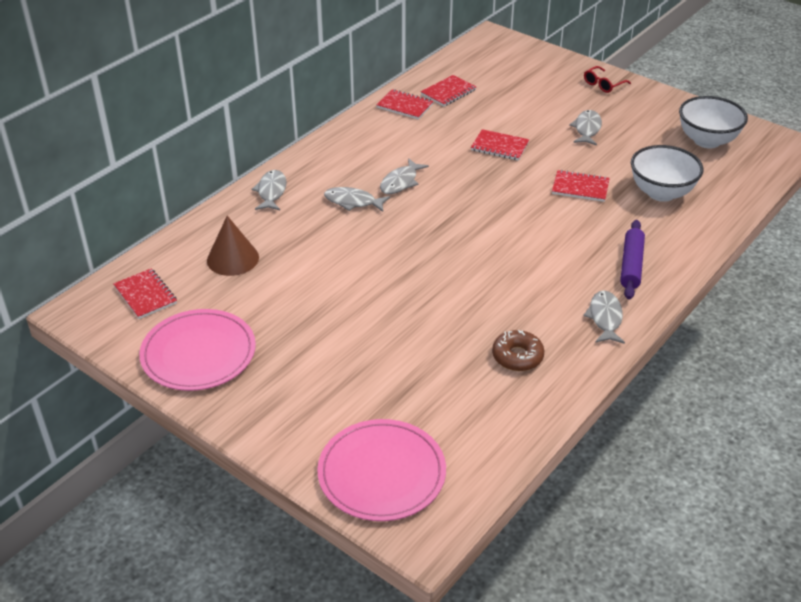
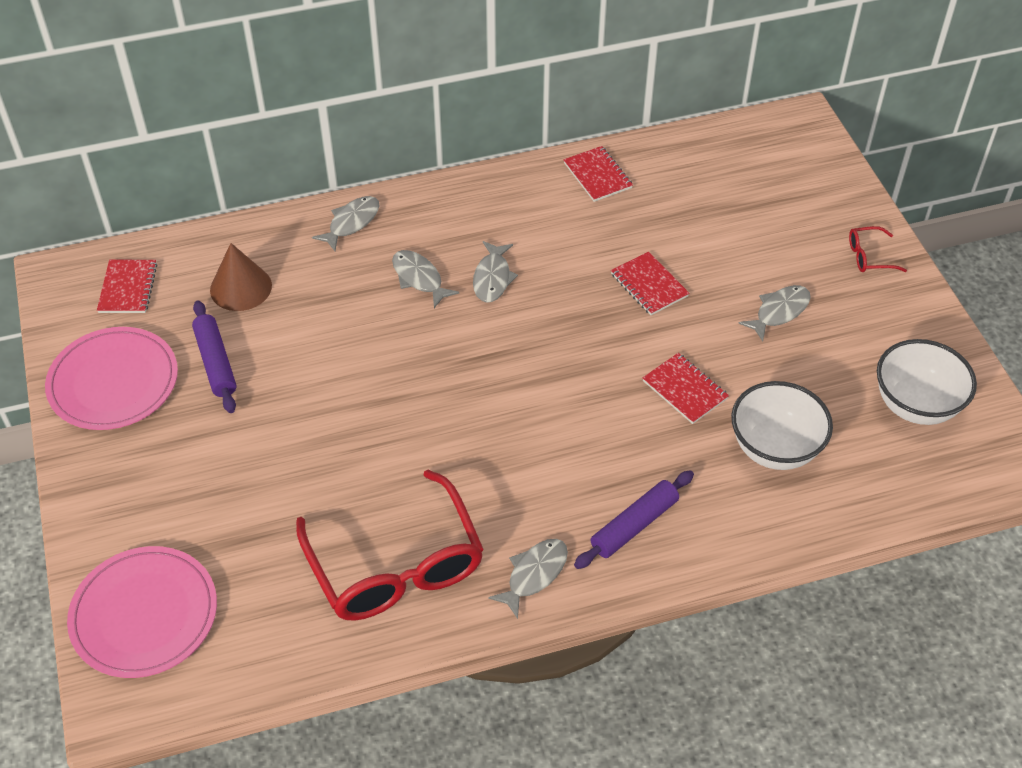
camera: 35 degrees right, 10 degrees up
(264, 307) = (216, 362): none -> purple rolling pin
(400, 182) = (492, 278): grey fish -> grey fish turned 60 degrees counterclockwise
(448, 92) = (666, 179): red notebook -> none
(517, 356) = (395, 565): brown donut -> red glasses

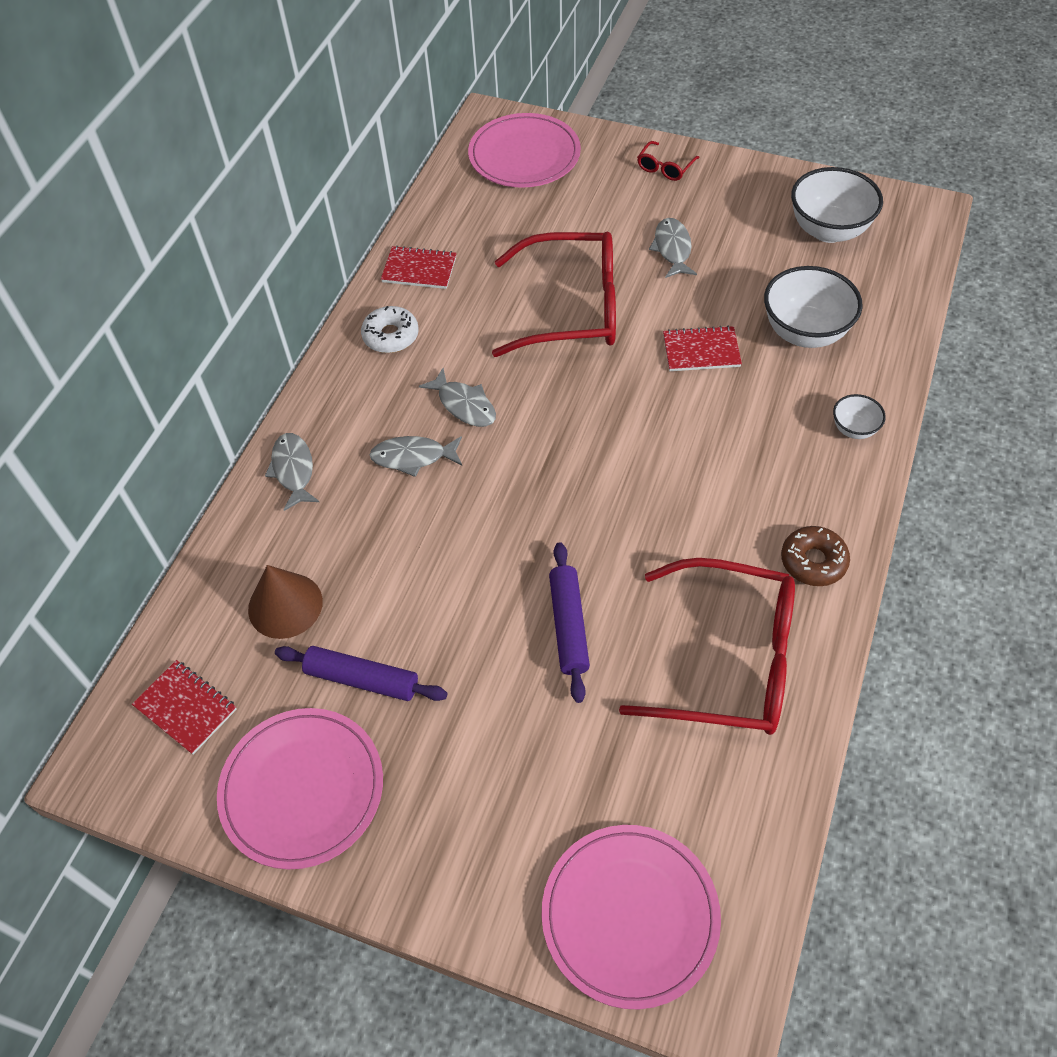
camera: 50 degrees left, 5 degrees up
(518, 199) = (391, 336): none -> white donut
(534, 574) = (813, 561): grey fish -> brown donut
(634, 525) = (813, 464): purple rolling pin -> purple rolling pin (569, 626)
(649, 285) = (572, 308): red notebook -> red glasses
(698, 536) = (854, 429): none -> white bowl
(784, 163) = (524, 155): none -> pink plate

